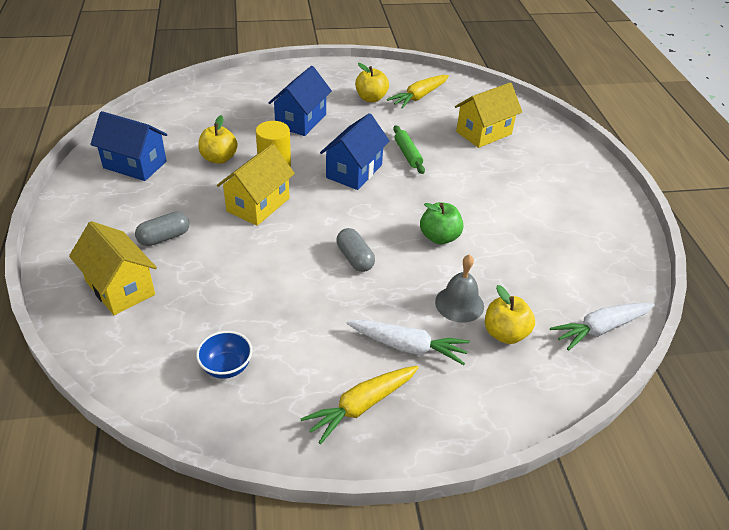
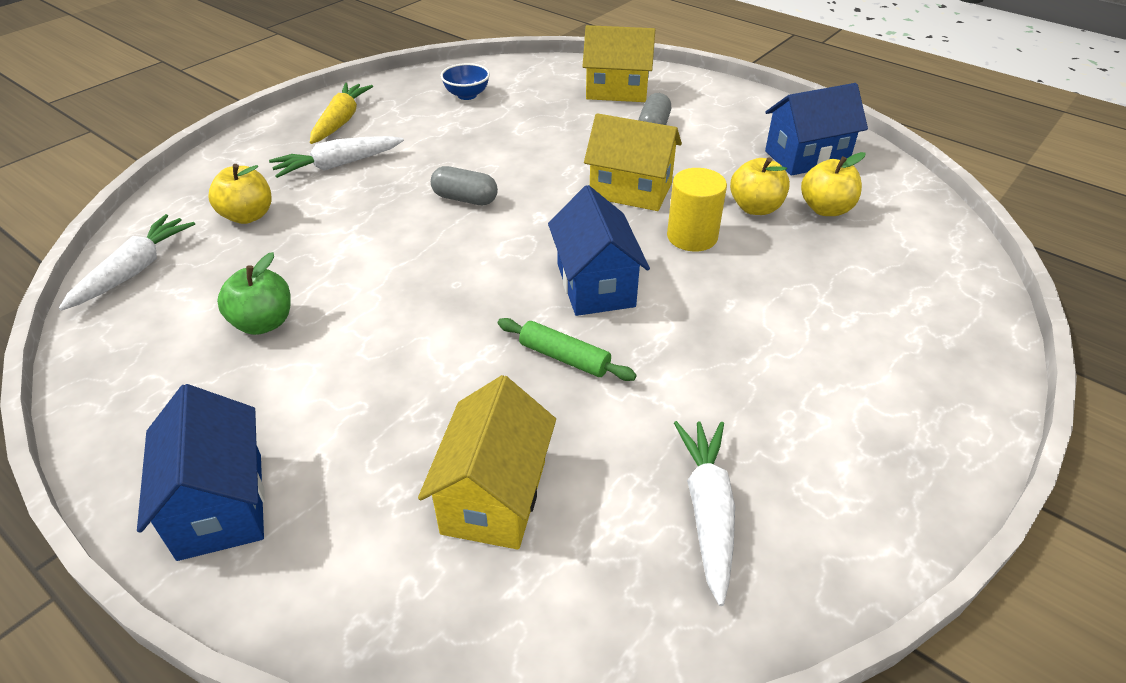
camera: 140 degrees right, 0 degrees up
(258, 205) = (630, 190): yellow house -> yellow house turned 60 degrees counterclockwise
(301, 121) = (777, 314): blue house -> blue house (221, 505)
(371, 98) = (769, 437): yellow apple -> yellow apple (825, 209)
(419, 97) = (707, 511): yellow carrot -> white carrot
(439, 237) = (397, 266): green apple -> green apple (263, 323)
(459, 304) = (315, 216): grey bell -> none

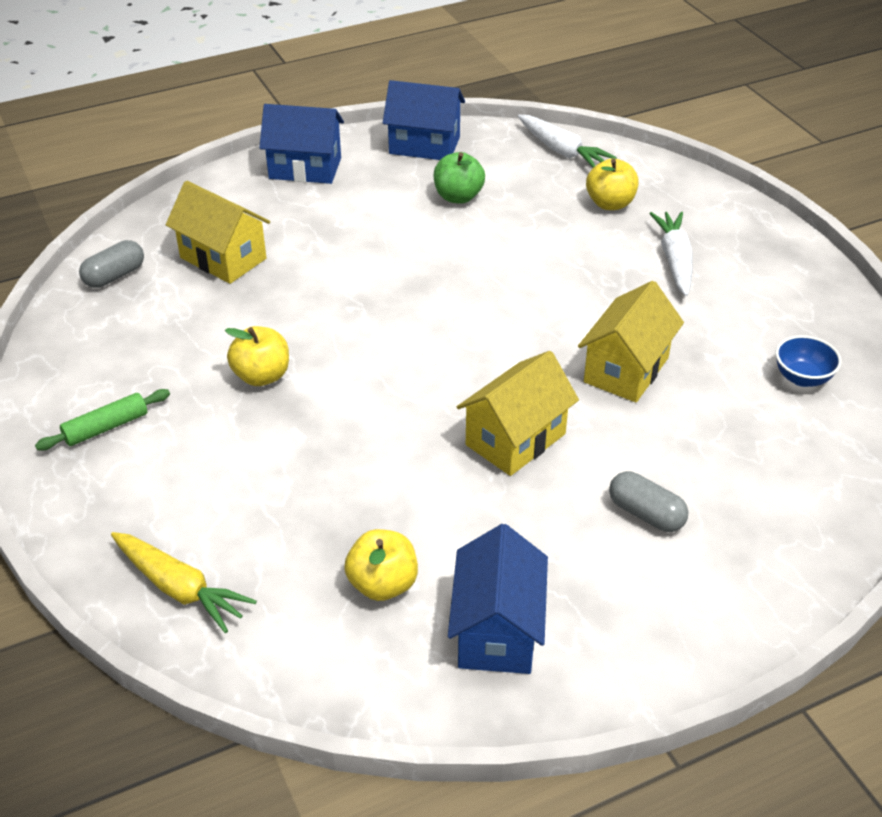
camera: 115 degrees right, 0 degrees up
(341, 121) = (770, 275): yellow carrot -> yellow carrot (180, 588)
(465, 199) = (567, 323): grey capsule -> grey capsule (115, 276)
(564, 357) = (313, 320): green rolling pin -> green rolling pin (106, 427)
(595, 285) = (383, 363): blue house -> blue house (424, 145)
(617, 90) = (766, 518): yellow house -> yellow house (626, 370)
(692, 236) = (408, 451): yellow cylinder -> none
(707, 511) = (132, 337): white carrot -> none
(755, 208) = (423, 524): yellow apple -> yellow apple (262, 376)

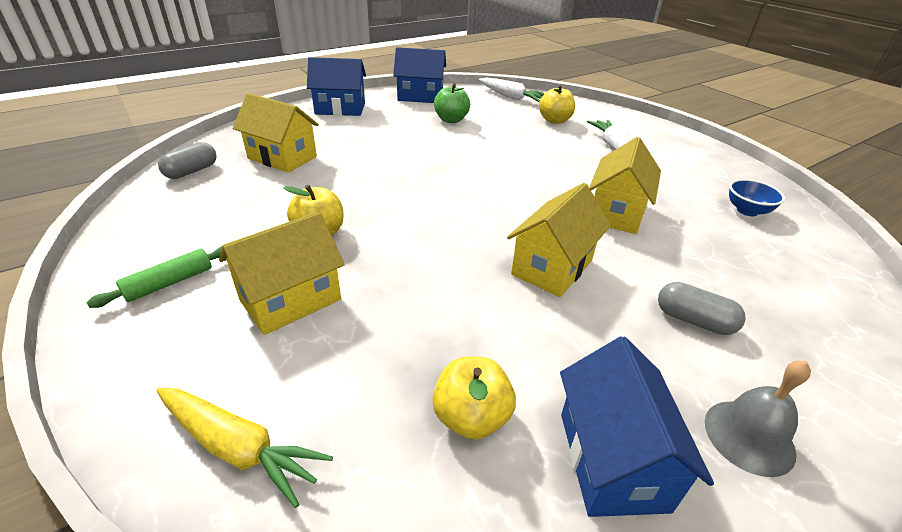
camera: 10 degrees left, 5 degrees down
(227, 456) = (290, 300): none -> yellow house
(634, 626) = (749, 436): none -> grey bell

